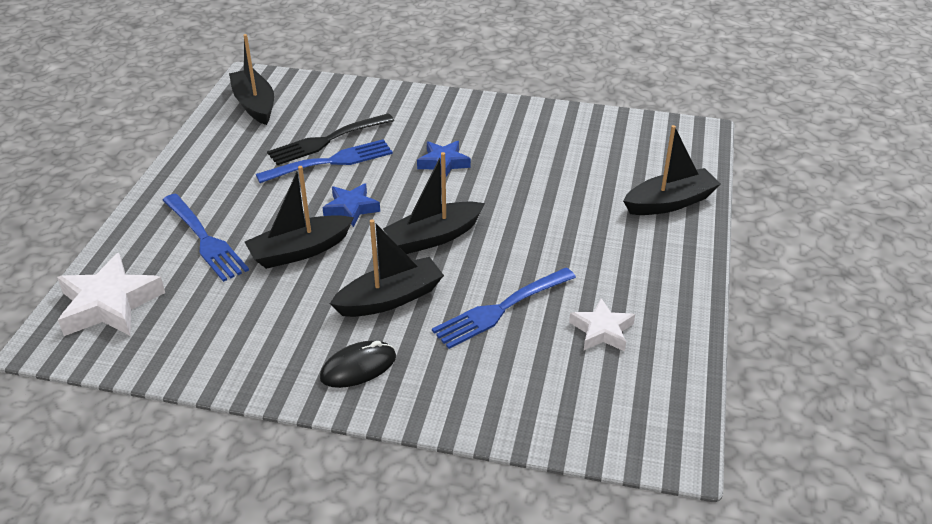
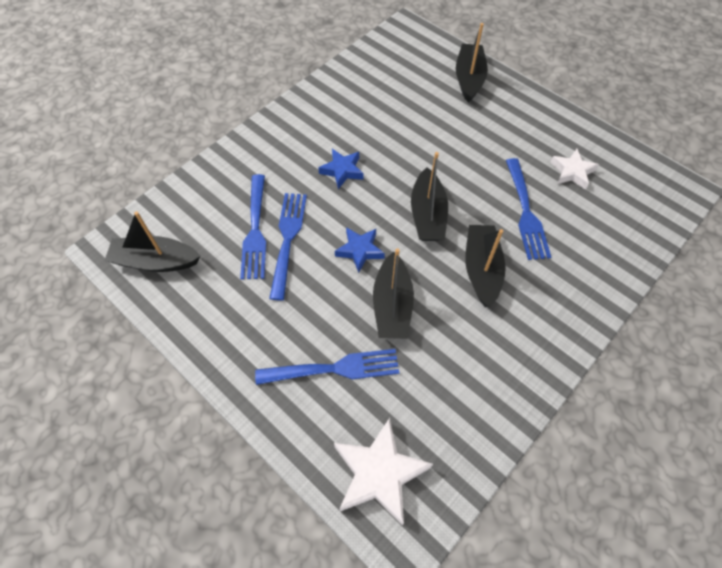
camera: 60 degrees left, 20 degrees up
(327, 140) = (255, 230): black fork -> blue fork
(358, 367) = (544, 318): black mouse -> none

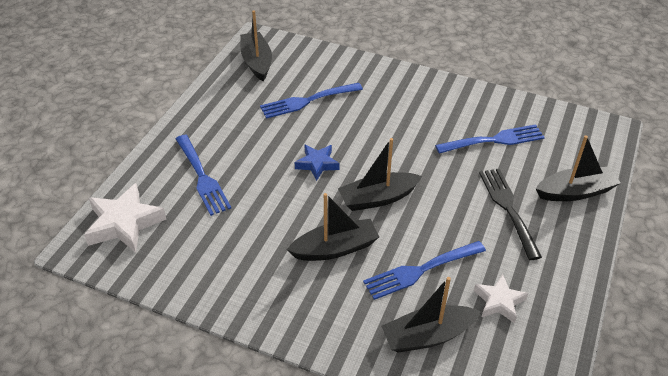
camera: 70 degrees right, 15 degrees down
(288, 239) = (308, 120): blue fork -> blue fork (494, 140)
(342, 171) = (396, 132): blue star -> none
(392, 305) = (272, 196): black boat -> black boat (428, 336)
(473, 127) = (508, 208): none -> black fork

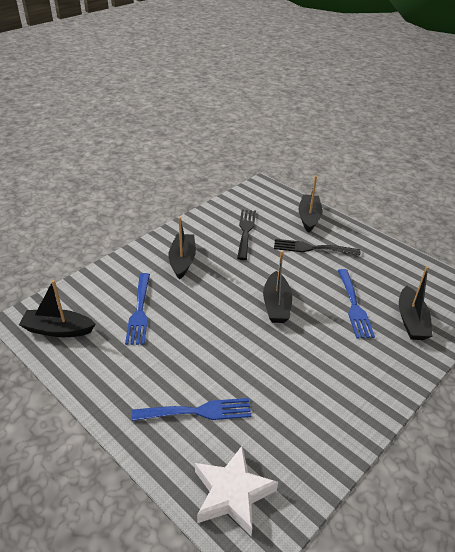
camera: 70 degrees left, 5 degrees down
(317, 164) = (222, 327): blue star -> none
(335, 248) = (319, 344): black boat -> black boat (182, 261)
(494, 140) = (246, 231): blue fork -> black fork
(499, 302) = (389, 280): white star -> none

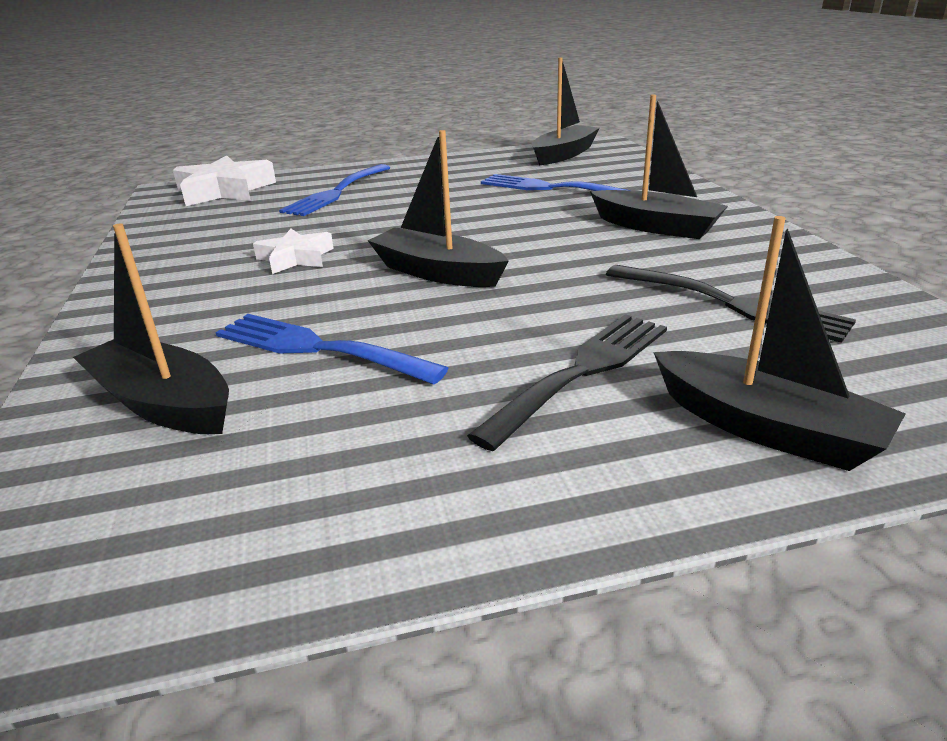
camera: 125 degrees right, 10 degrees down
(300, 361) = (296, 258): none -> white star

